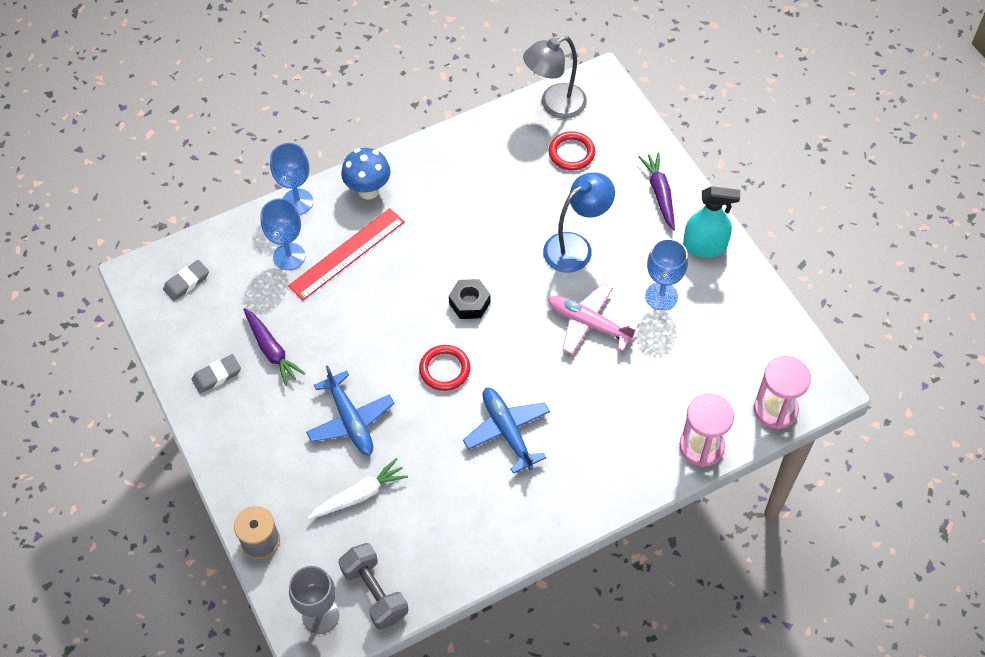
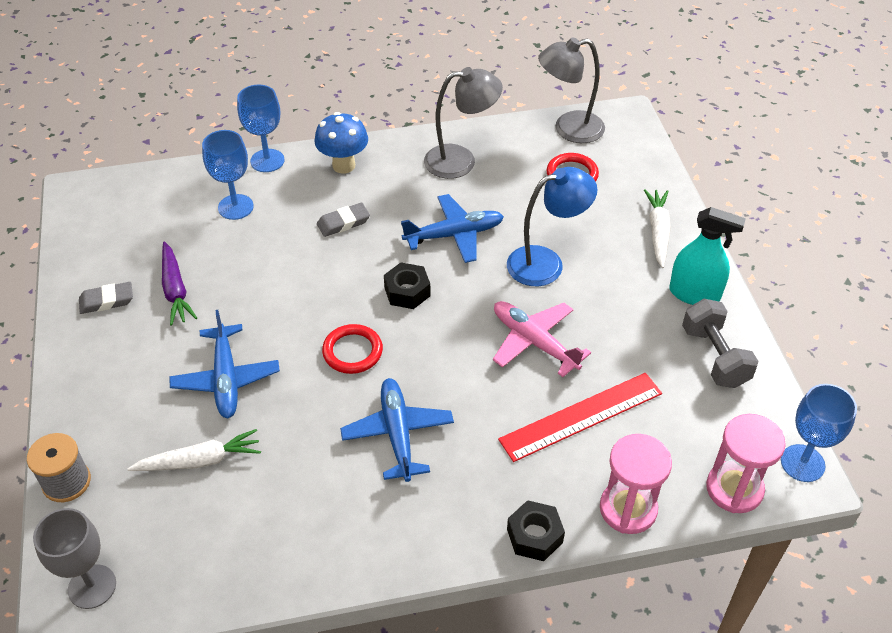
camera: 15 degrees right, 10 degrees down
(186, 282) = (121, 208): grey eraser -> grey eraser (343, 222)
(347, 253) = (296, 217): red ruler -> red ruler (581, 416)
(375, 593) = (167, 577): grey dumbbell -> grey dumbbell (714, 357)
(470, 161) = (461, 160): none -> grey lamp
(490, 238) = (454, 235): none -> blue plane
(639, 486) = (534, 536): none -> black nut
(660, 194) = (658, 232): purple carrot -> white carrot
(661, 296) = (628, 333): blue goblet -> blue goblet (802, 463)

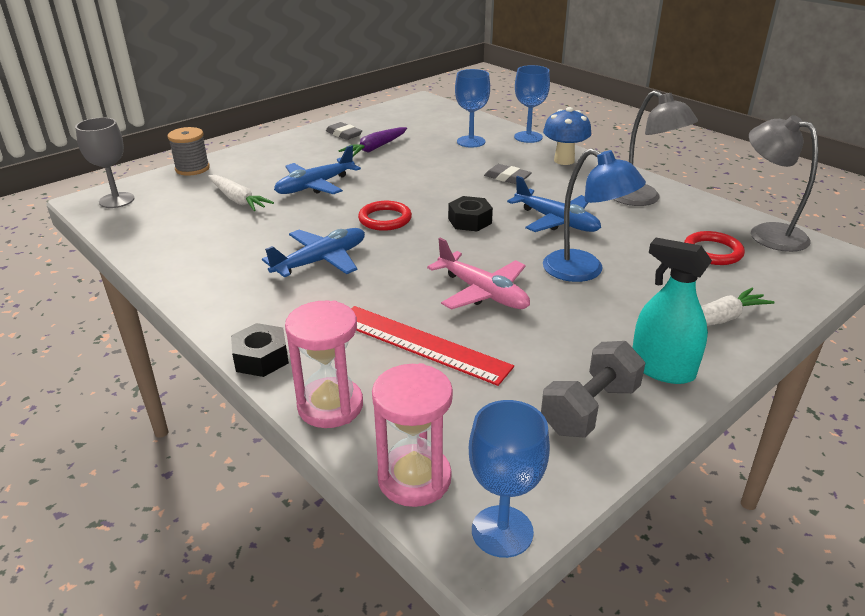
camera: 60 degrees right, 15 degrees down
(534, 342) = (483, 292): pink plane -> pink plane turned 120 degrees clockwise
(694, 294) = (662, 369): turquoise spray bottle -> turquoise spray bottle turned 135 degrees clockwise

